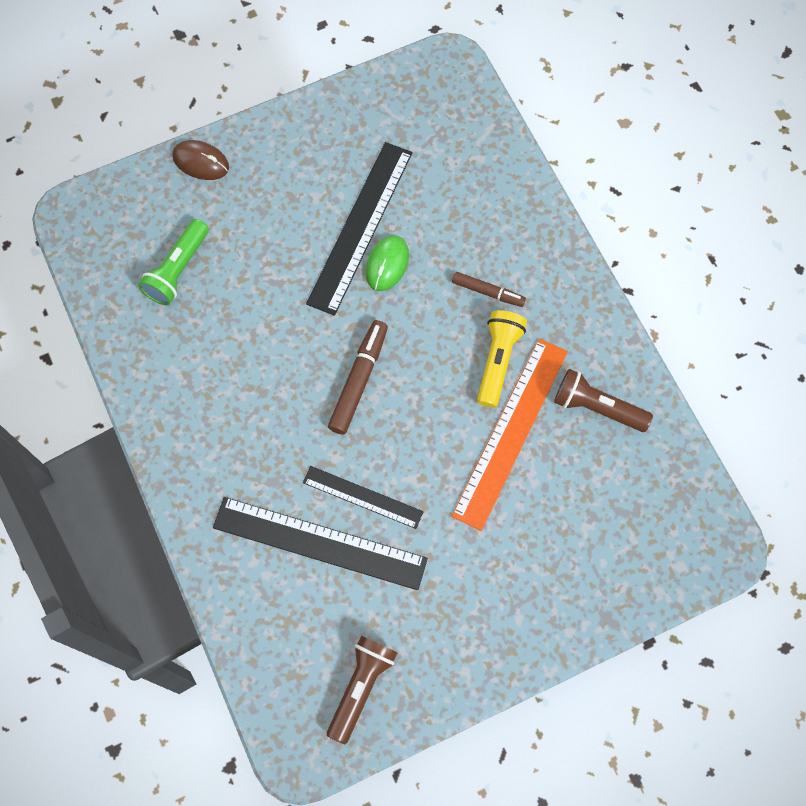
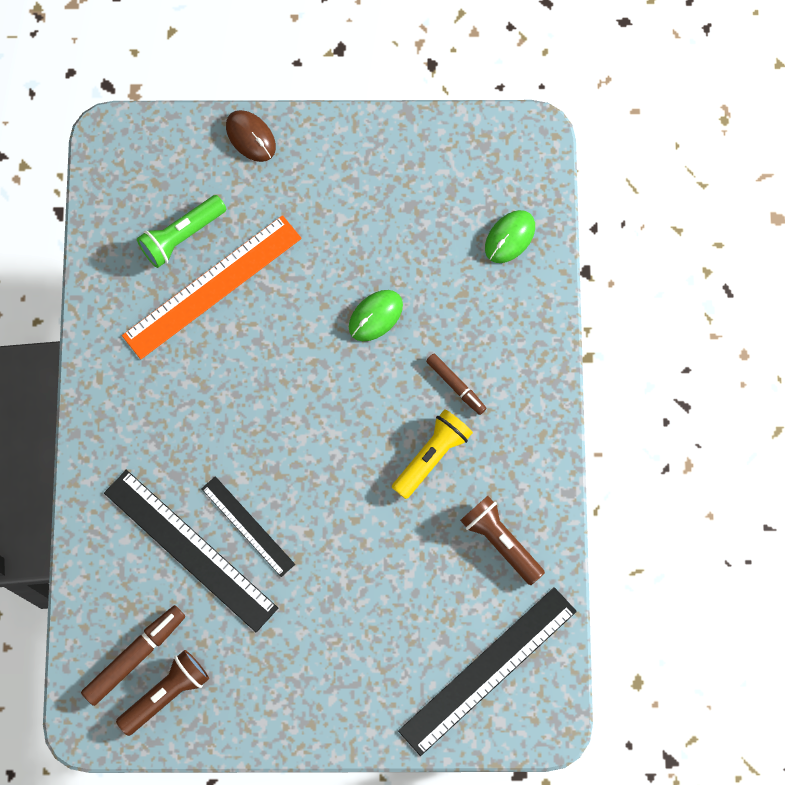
camera: 25 degrees right, 5 degrees up
(359, 380) = (296, 416): brown marker -> brown marker (135, 656)
(360, 227) = (368, 268): black ruler -> black ruler (488, 670)
(470, 151) = (510, 237): none -> green mouse
(510, 432) = (409, 528): orange ruler -> orange ruler (212, 287)

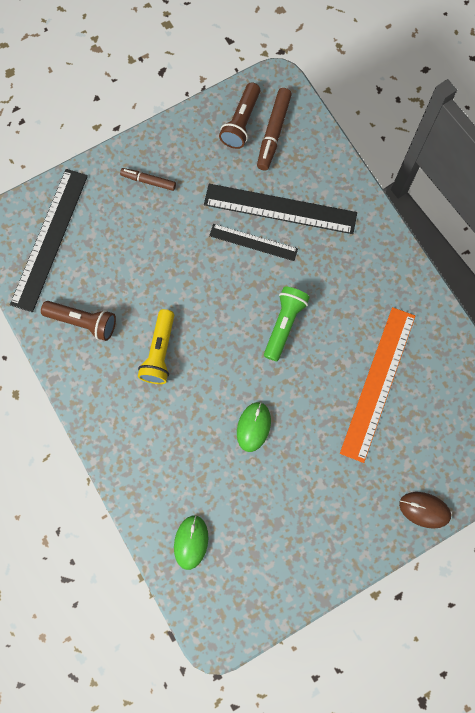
camera: 150 degrees right, 0 degrees up
(181, 235) = (423, 407): green flashlight -> green flashlight (284, 325)
(456, 385) = (170, 409): brown marker -> brown marker (148, 181)

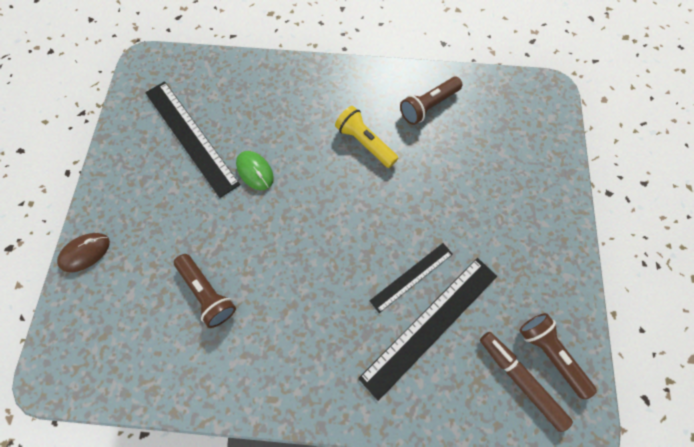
camera: 125 degrees right, 5 degrees down
(49, 239) = (517, 121): black ruler -> black ruler (191, 137)
(148, 181) = (530, 226): brown marker -> none
(191, 542) = (213, 82): green mouse -> none
(284, 325) = (317, 251): green flashlight -> none
(378, 383) = (207, 293): orange ruler -> brown flashlight

